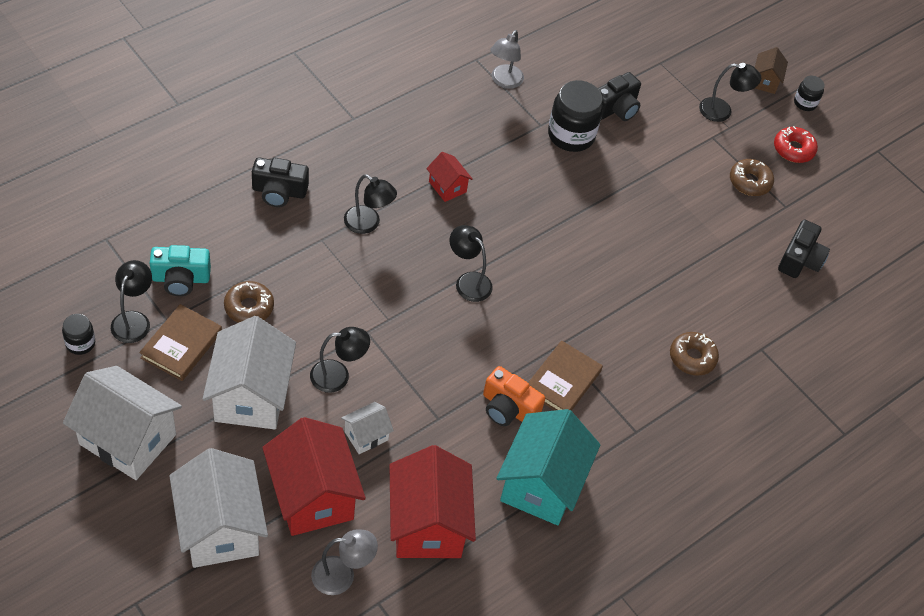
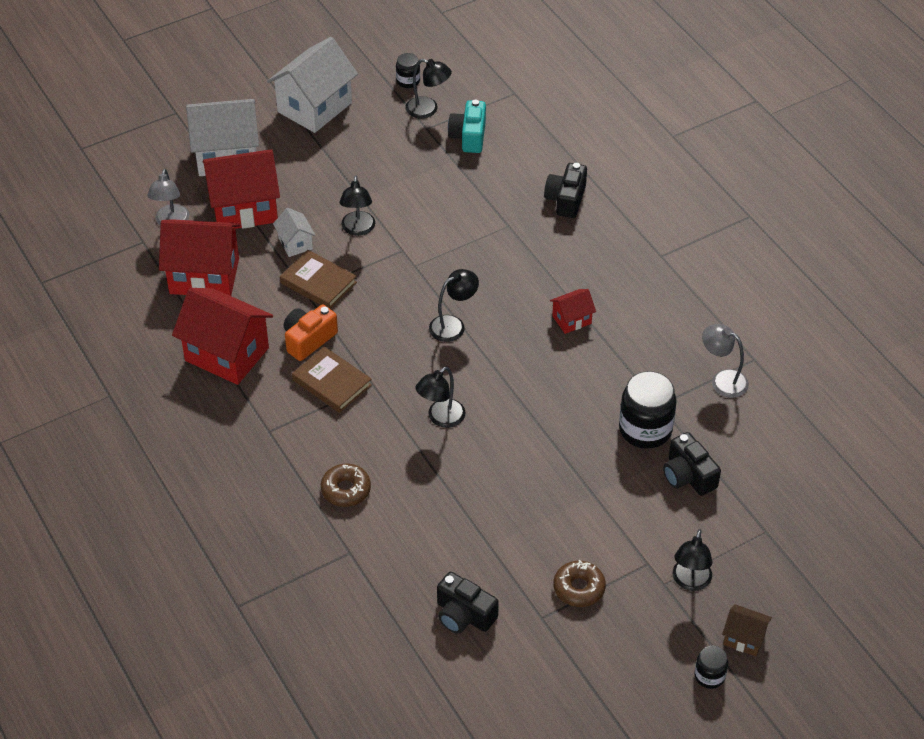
camera: 105 degrees right, 5 degrees down
(181, 345) = (400, 136): brown book -> brown book (318, 283)
(249, 307) = (435, 177): brown donut -> none
(251, 395) = (345, 176): white house -> none
(368, 224) = (526, 258): black lamp -> black lamp (441, 418)
(541, 484) = (227, 354): turquoise house -> red house
(793, 149) = (631, 645): red donut -> none

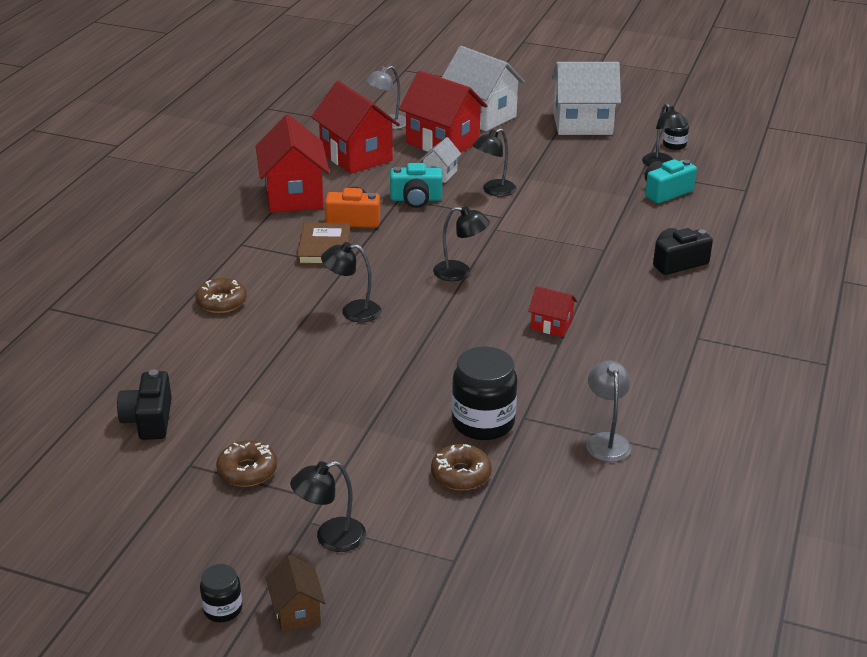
camera: 50 degrees right, 15 degrees down
(318, 283) = (416, 199): brown book -> turquoise camera
(688, 476) = (461, 474): black camera -> brown donut

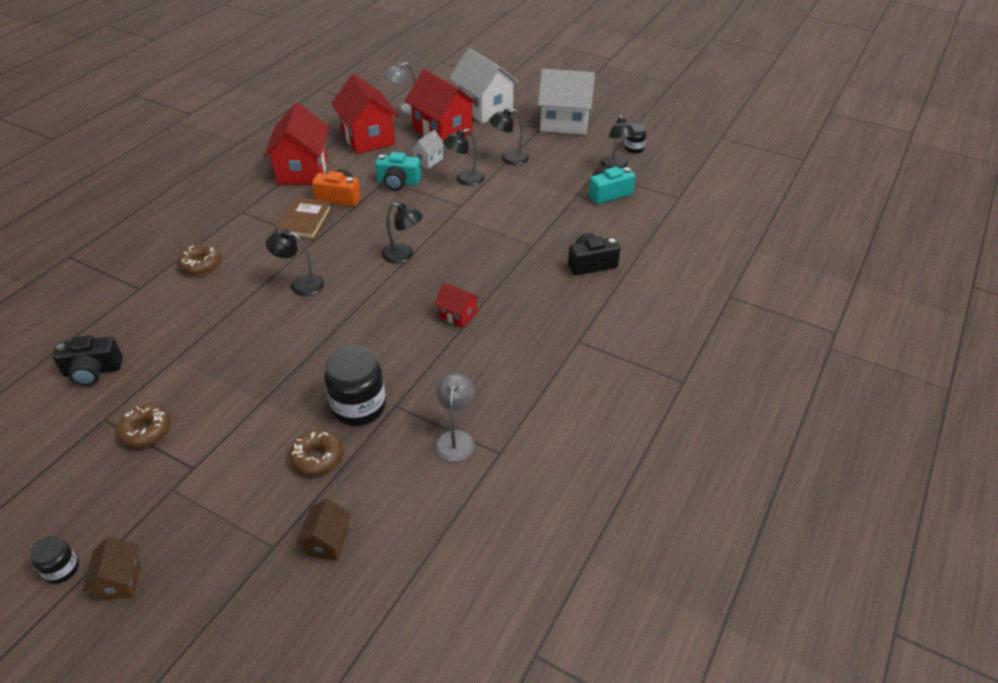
camera: 10 degrees right, 10 degrees up
(149, 420) = (93, 371): black camera -> black camera turned 105 degrees counterclockwise
(330, 538) = (182, 508): black lamp -> black lamp (509, 159)
(512, 549) = (327, 542): none -> brown house

